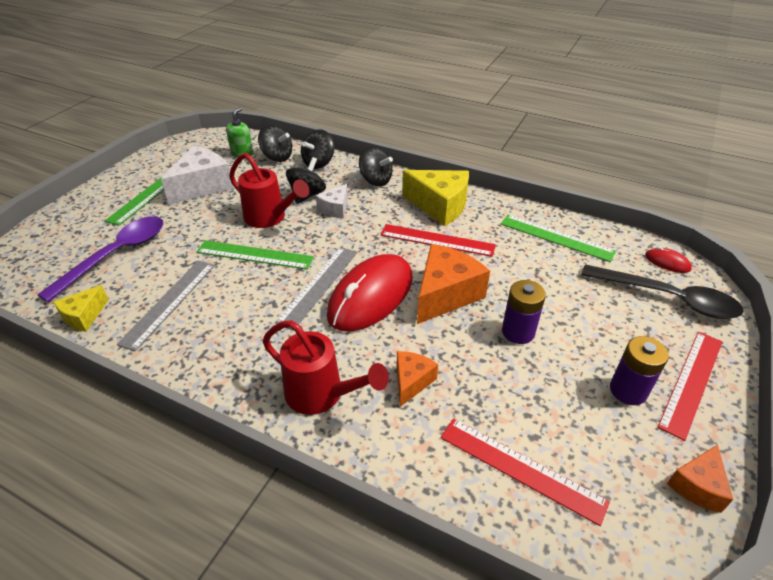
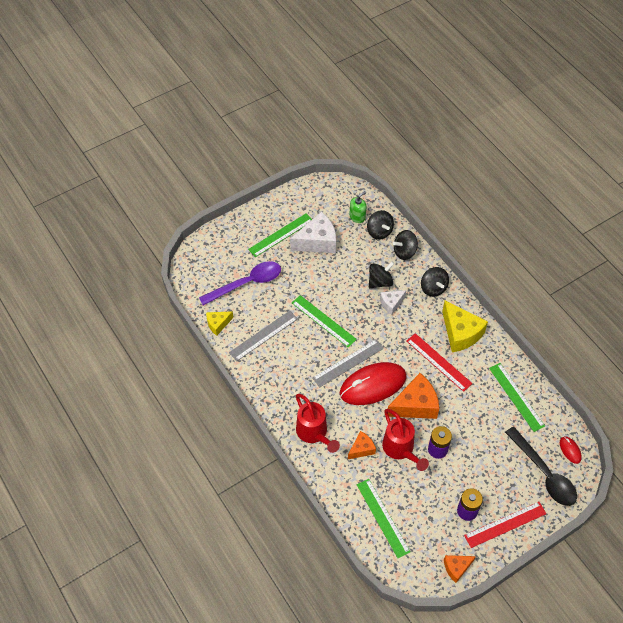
camera: 30 degrees right, 15 degrees up
(269, 218) = (346, 292): red watering can -> red watering can (400, 449)
(521, 468) = (383, 517): red ruler -> green ruler

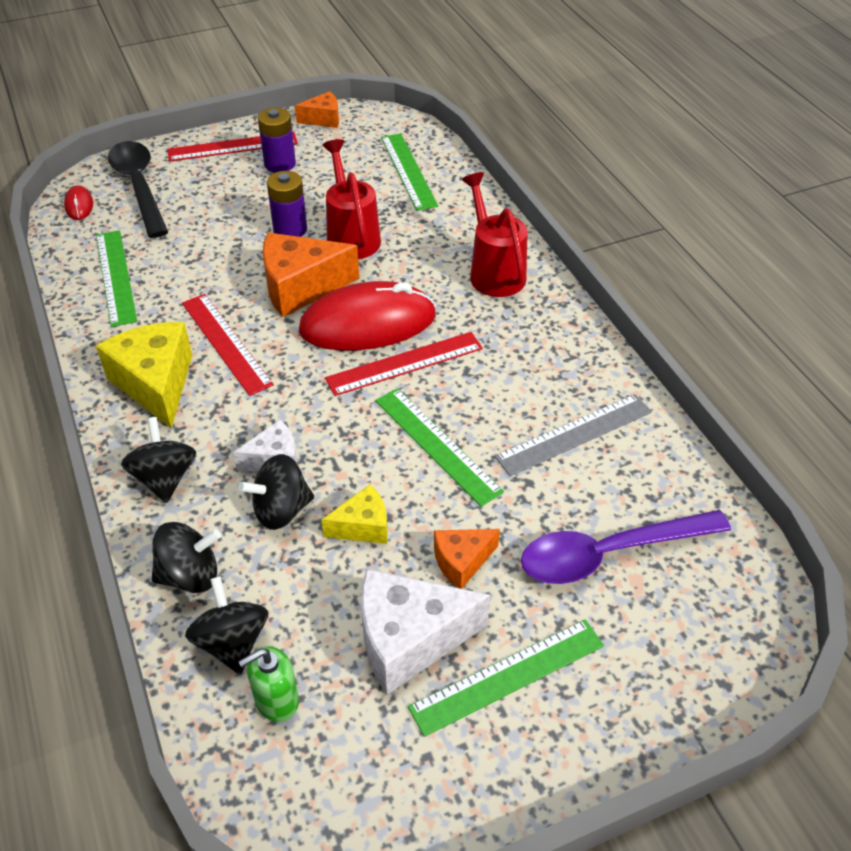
camera: 170 degrees left, 10 degrees down
(218, 324) = (678, 470): yellow cheese -> yellow cheese (363, 526)
(348, 363) = (405, 363): grey ruler -> red ruler
(361, 449) = (416, 244): orange cheese -> orange cheese (461, 561)

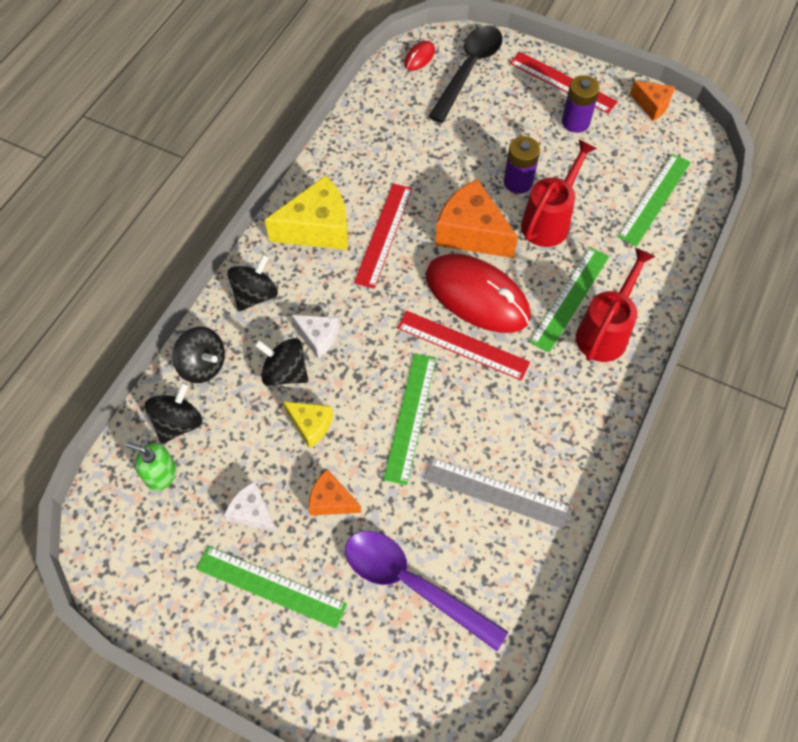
camera: 50 degrees right, 15 degrees up
(115, 277) = (380, 131): green ruler -> green ruler (570, 298)
(156, 384) = (318, 228): yellow cheese -> yellow cheese turned 45 degrees clockwise
(409, 639) = (253, 513): white cheese -> white cheese, size x0.55

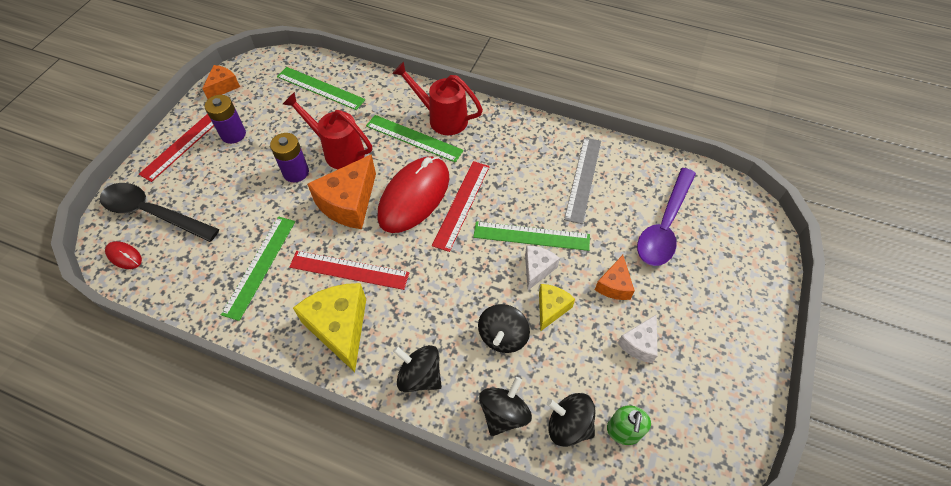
camera: 95 degrees left, 5 degrees down
(271, 586) = (695, 321): green ruler -> green ruler (260, 266)
(318, 338) = (464, 313): white cheese -> white cheese (537, 269)

